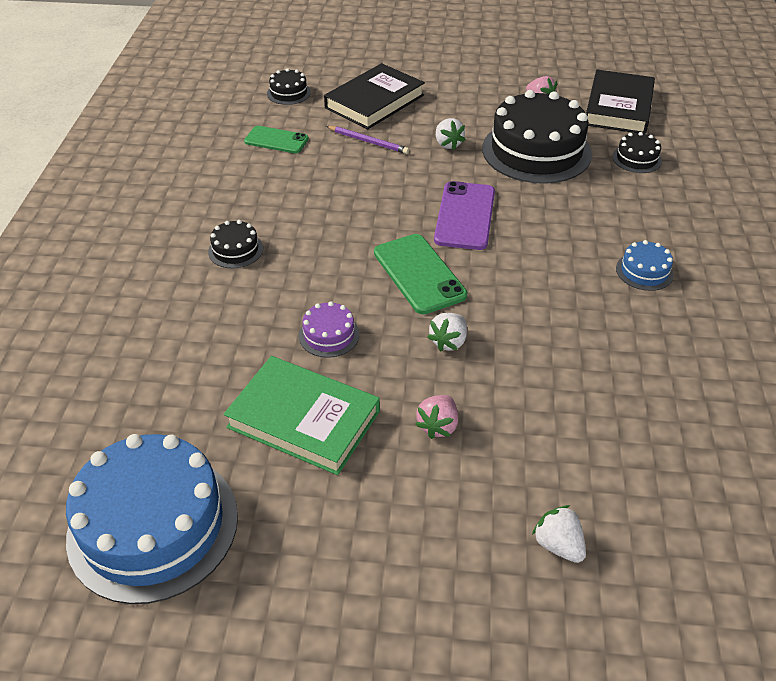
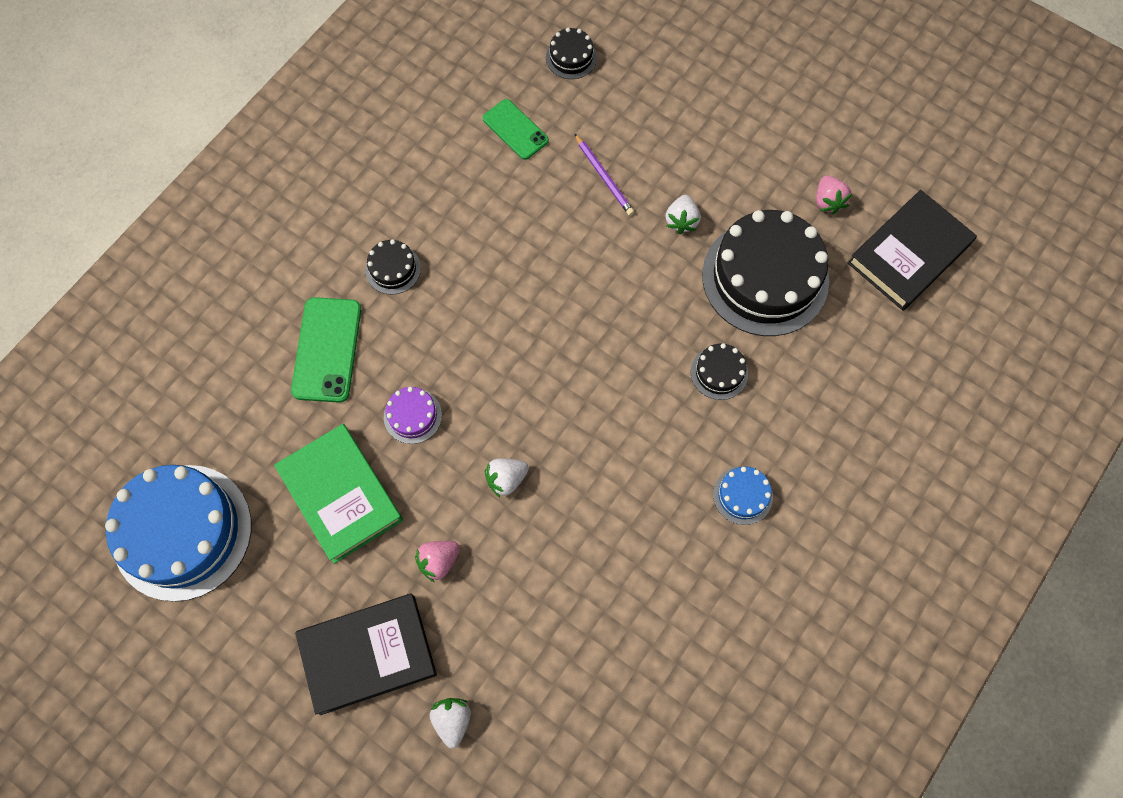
camera: 30 degrees right, 25 degrees up
(374, 101) = (651, 115): black book -> black book (368, 654)
(419, 274) = (534, 386): green phone -> green phone (327, 350)
(465, 216) = (627, 333): purple phone -> none
(636, 159) = (862, 343): black cake -> black cake (719, 372)

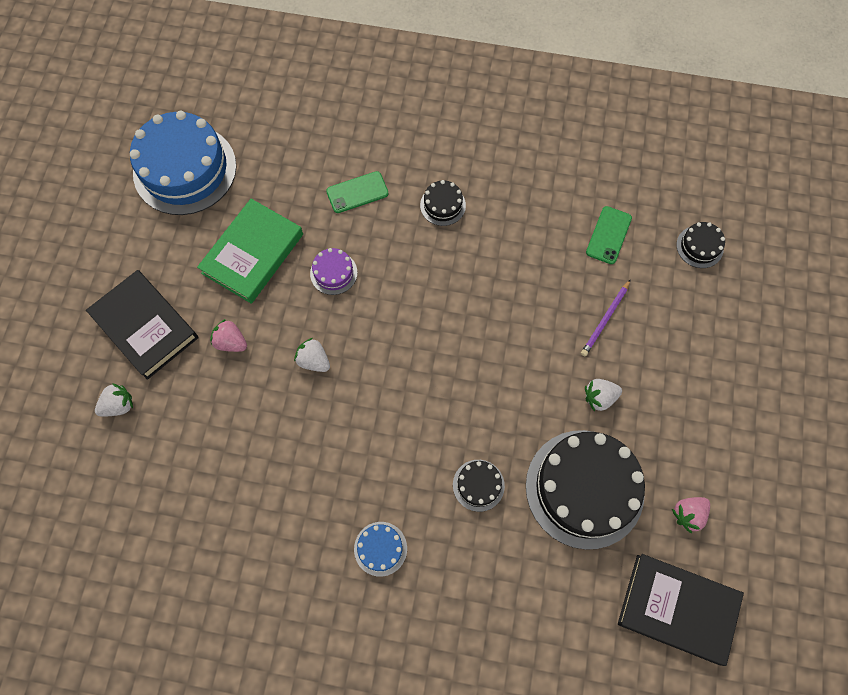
camera: 65 degrees right, 0 degrees up
(327, 350) = (357, 192): green phone -> green phone, size x0.67

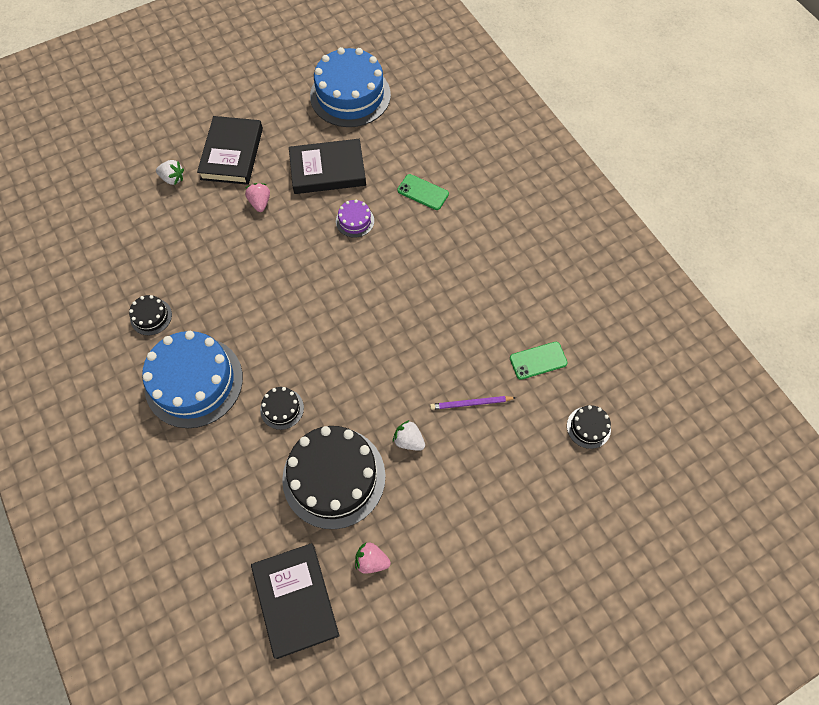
camera: 50 degrees right, 5 degrees down
(253, 254) = (327, 170): green book -> black book
(314, 360) = (286, 254): white strawberry -> none
(380, 548) = (194, 381): blue cake -> blue cake, size x2.28
(442, 205) = (461, 245): black cake -> black cake (151, 316)

